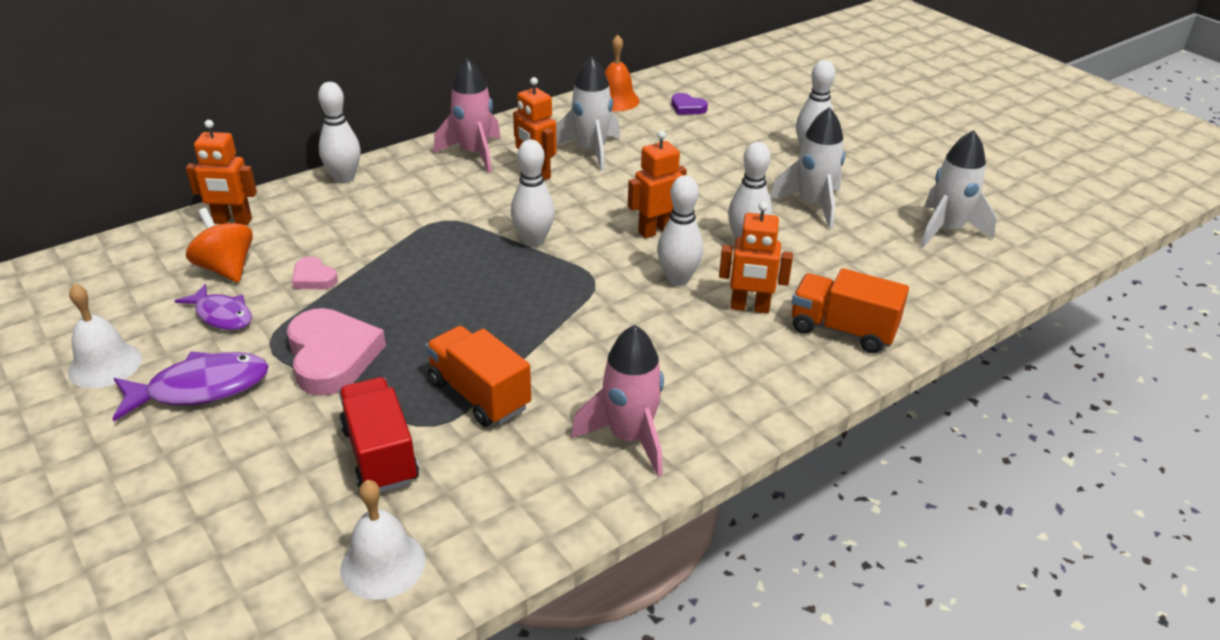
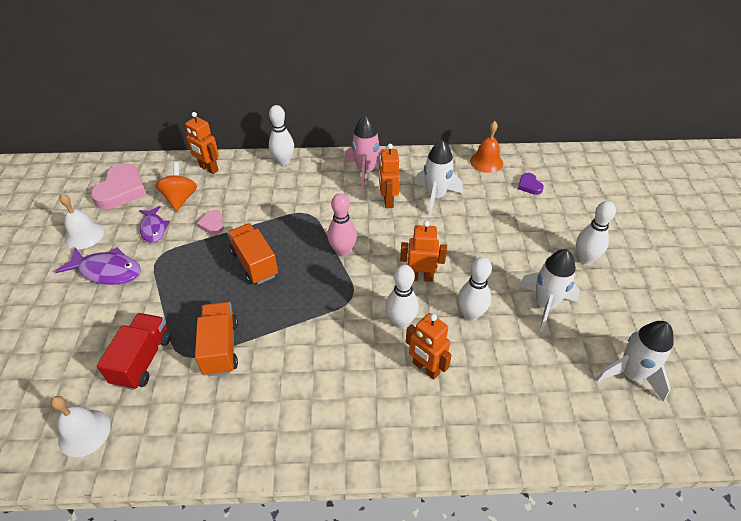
camera: 35 degrees right, 10 degrees up
(332, 356) = (177, 281): pink heart -> pink heart (121, 190)
(533, 241) = (343, 251): white bowling pin -> pink bowling pin
(629, 438) = (268, 426): pink rocket -> none
(842, 330) = (471, 421): orange truck -> orange truck (254, 264)

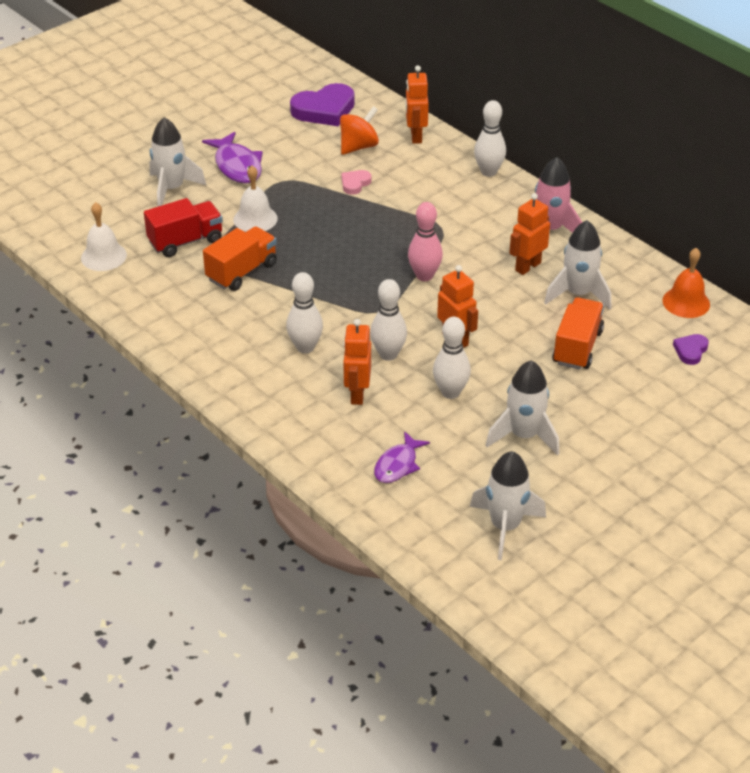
camera: 50 degrees right, 5 degrees down
(74, 327) = (172, 189): none -> white rocket
(84, 235) = (254, 128): white bell -> white bell (255, 219)
(121, 190) = (324, 110): pink heart -> purple heart
(153, 228) = (308, 157): purple fish -> purple fish (398, 465)
(254, 264) = (344, 235): orange truck -> orange truck (577, 347)
(585, 258) = (627, 438): white bowling pin -> white bowling pin (305, 347)

